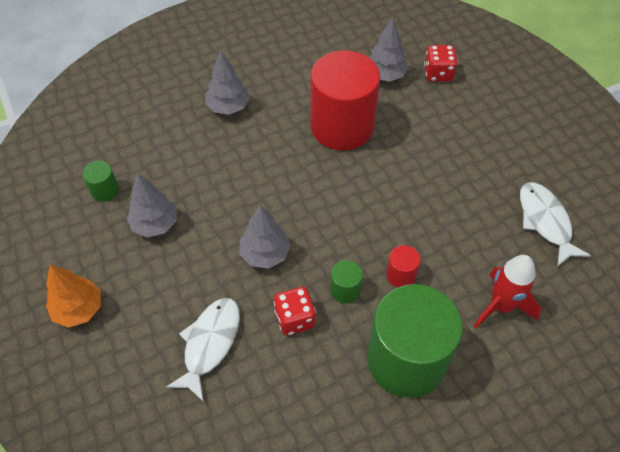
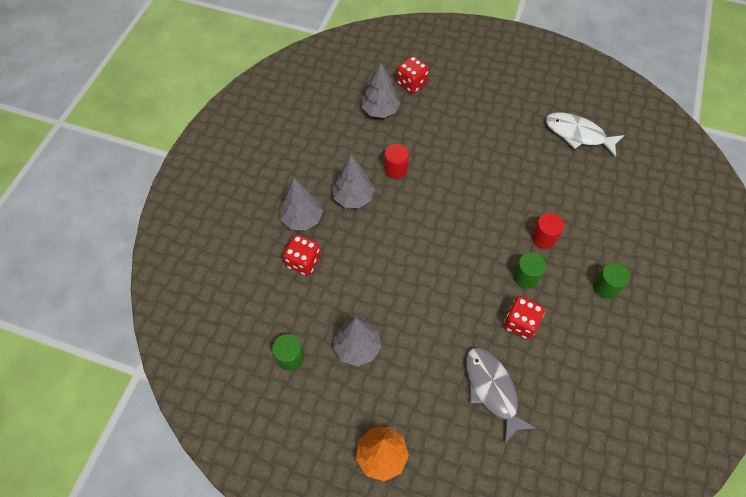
camera: 45 degrees left, 5 degrees up
(192, 136) = (303, 262): none -> red dice
(210, 344) = (492, 389): white fish -> grey fish
(265, 254) = (453, 299): grey tree -> grey tree (353, 197)
(342, 126) = (395, 169): red cylinder -> red cylinder, size x0.41
(406, 360) = (605, 287): green cylinder -> green cylinder, size x0.41
(501, 306) = (613, 207): red rocket -> none

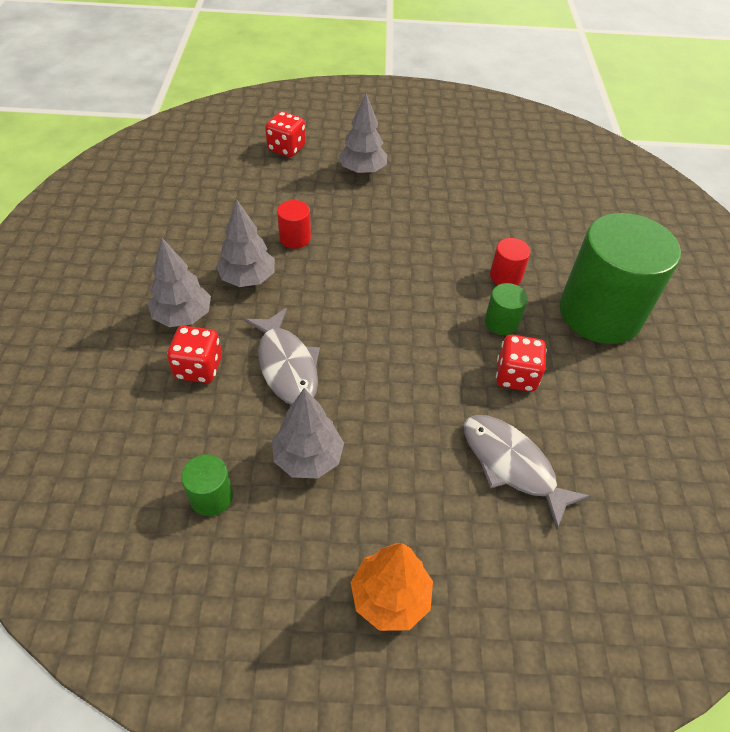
camera: 20 degrees left, 10 degrees down
(361, 274) = (286, 365): none -> grey fish
(380, 110) = (255, 181): grey tree -> grey tree (362, 171)
(578, 134) = (500, 167): white fish -> none
(605, 287) = (600, 313): green cylinder -> green cylinder, size x2.45

